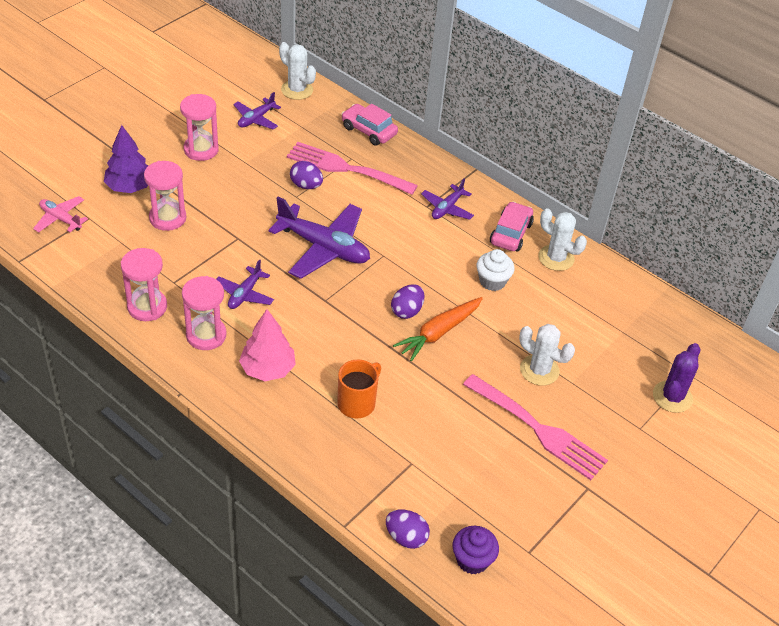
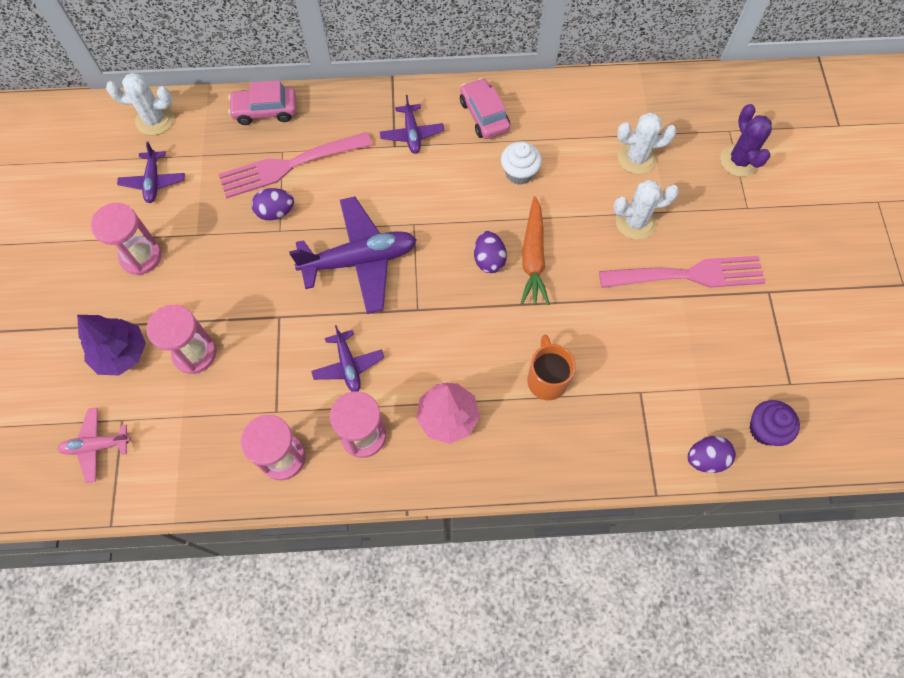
camera: 40 degrees left, 20 degrees up
(556, 258) = (539, 109): white cactus -> white cactus (636, 158)

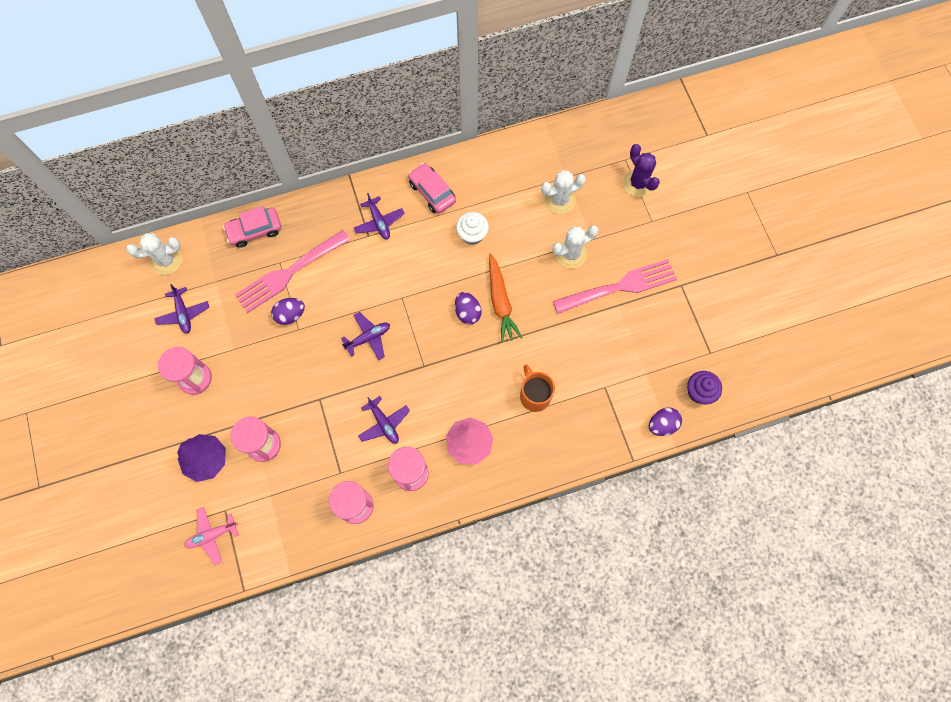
camera: 15 degrees left, 5 degrees up
(360, 260) = (368, 338): purple plane -> purple plane, size x0.53

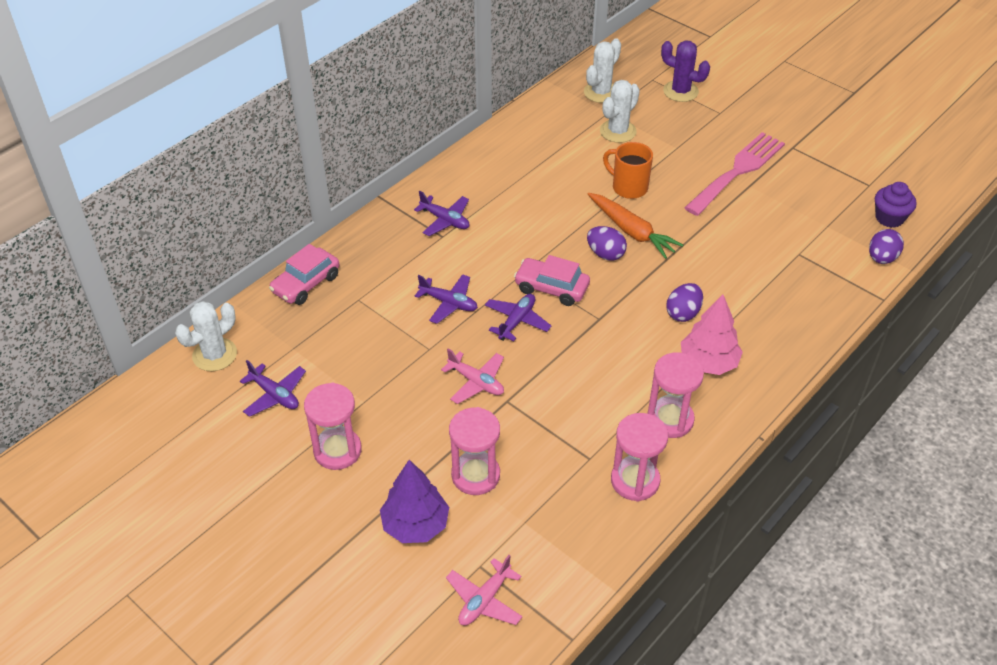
camera: 30 degrees left, 25 degrees down
(289, 273) = (377, 304): pink fork -> none
(290, 315) = (409, 340): purple egg -> purple egg (683, 313)
(310, 373) = (476, 382): none -> pink plane
(384, 423) = (600, 388): purple plane -> purple plane (449, 303)
(432, 192) = (482, 175): pink car -> pink car (551, 288)
(472, 235) = (554, 191): white cupcake -> none
(534, 395) = (737, 291): orange mug -> orange mug (628, 187)
(571, 254) = (667, 166): white cactus -> white cactus (601, 92)

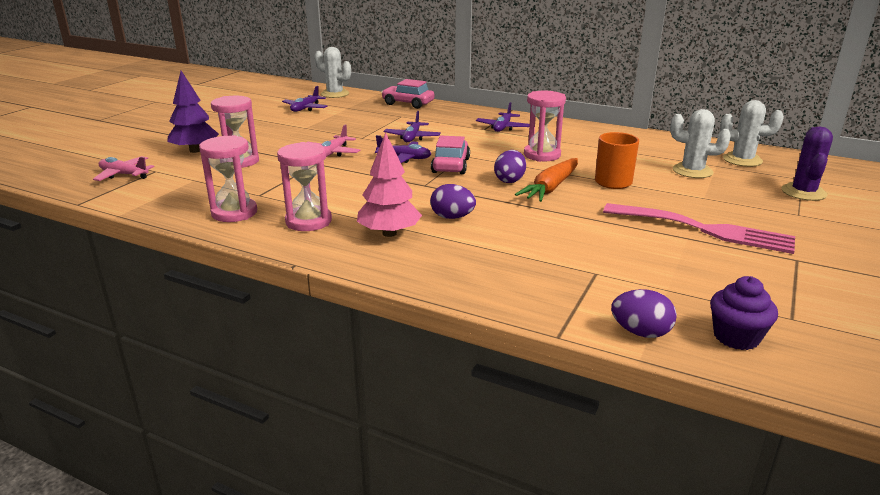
camera: 75 degrees right, 20 degrees down
(337, 451) = (260, 126): pink hourglass -> pink hourglass (542, 155)

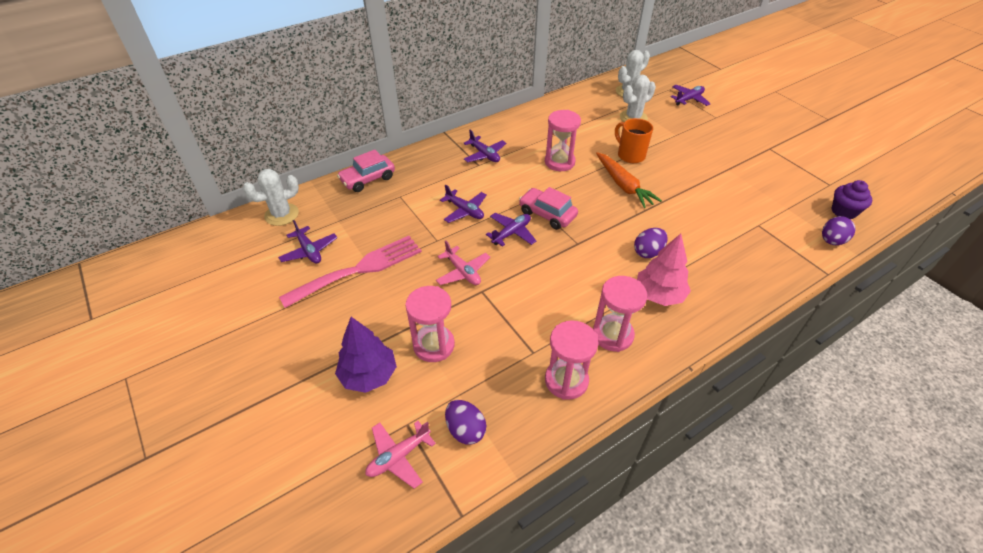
camera: 60 degrees left, 20 degrees up
(509, 180) = (597, 198): purple egg -> purple egg (465, 430)
(705, 229) = (720, 158): pink fork -> pink fork (359, 269)
(803, 192) = (689, 99): purple cactus -> purple plane

